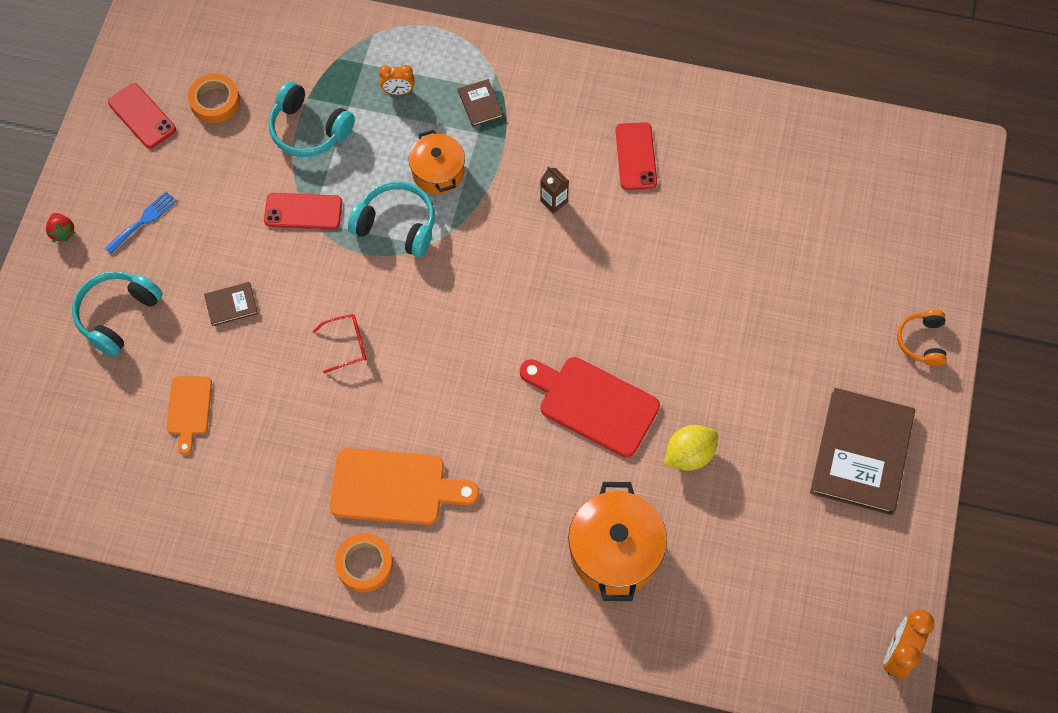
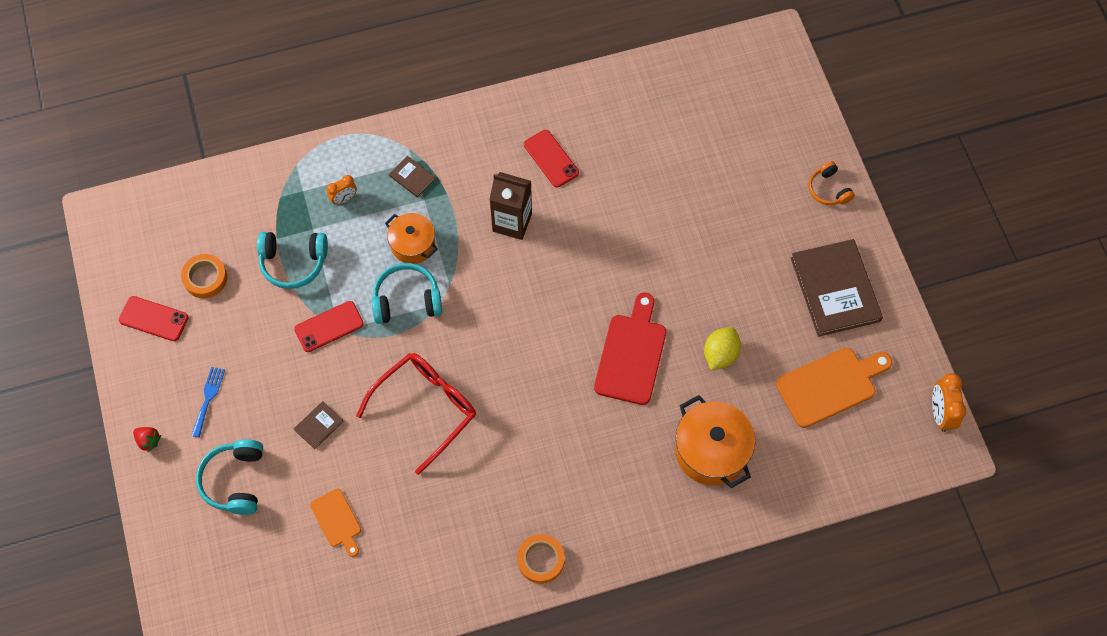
camera: 30 degrees left, 0 degrees up
(347, 345) = (426, 408): red glasses -> red glasses, size x2.17
(394, 487) = (527, 493): orange cutting board -> orange cutting board (830, 385)
(554, 201) = (512, 222): brown carton -> brown carton, size x1.91
(593, 404) = (631, 354): red cutting board -> red cutting board turned 105 degrees clockwise

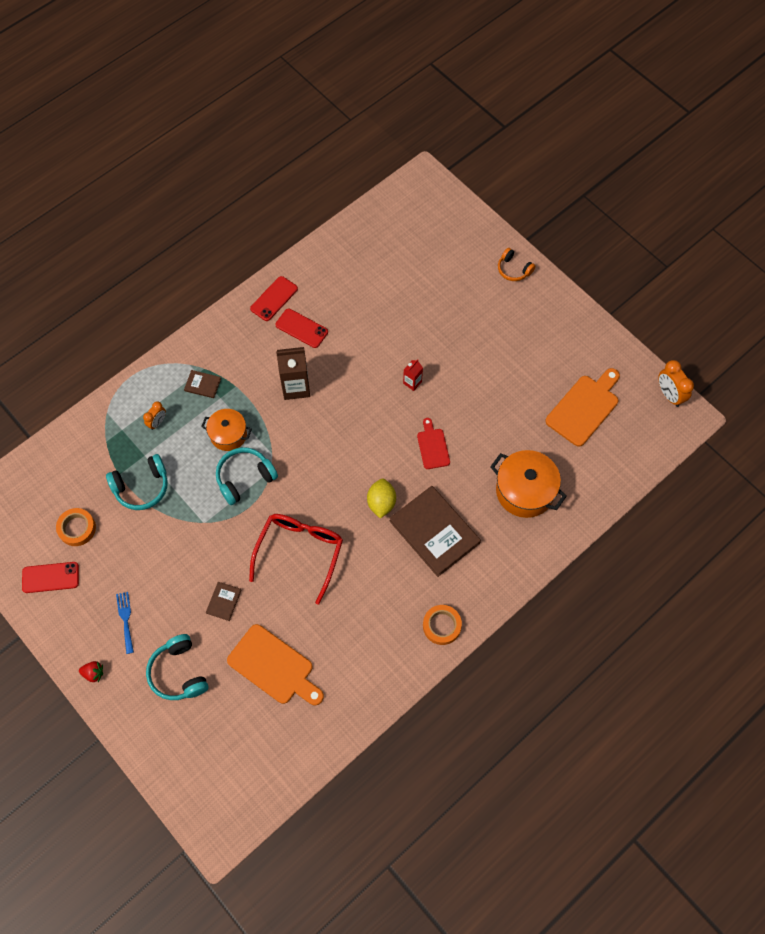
camera: 25 degrees left, 0 degrees up
(329, 326) = (194, 523): red phone -> red phone (274, 299)
(337, 520) = (274, 667): orange cutting board -> orange cutting board, size x1.73
(631, 354) = (433, 446): red cutting board -> red cutting board, size x0.58
(645, 272) = (412, 382): none -> red carton
(720, 354) = (496, 419): yellow lemon -> yellow lemon (381, 503)
(835, 289) = (553, 338): brown book -> brown book (434, 532)

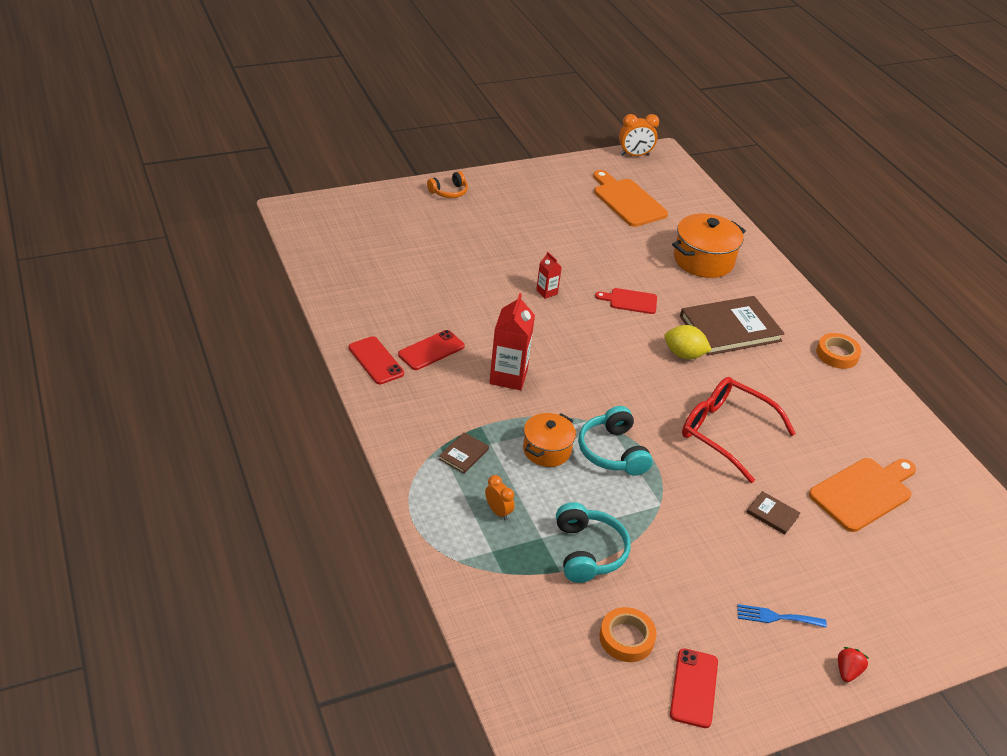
camera: 75 degrees left, 25 degrees down
(178, 672) = (859, 581): turquoise headphones -> none
(296, 387) = (508, 377): brown carton -> red carton

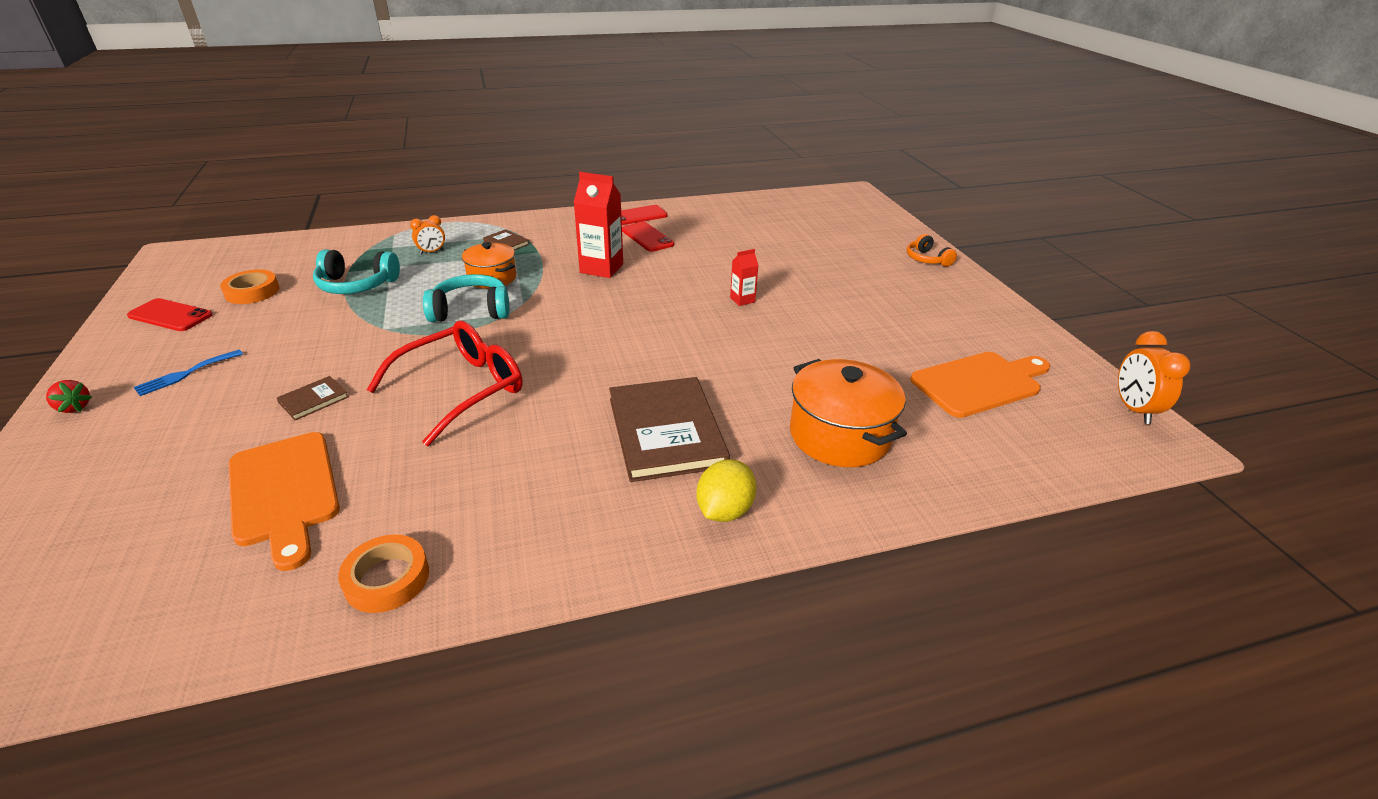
camera: 100 degrees right, 5 degrees down
(630, 301) = (728, 354): red cutting board -> none
(684, 355) = (615, 380): yellow lemon -> yellow lemon (724, 510)
(776, 617) = (185, 374): blue fork -> blue fork turned 150 degrees counterclockwise
(837, 354) = (585, 547): orange tape -> orange tape (387, 579)

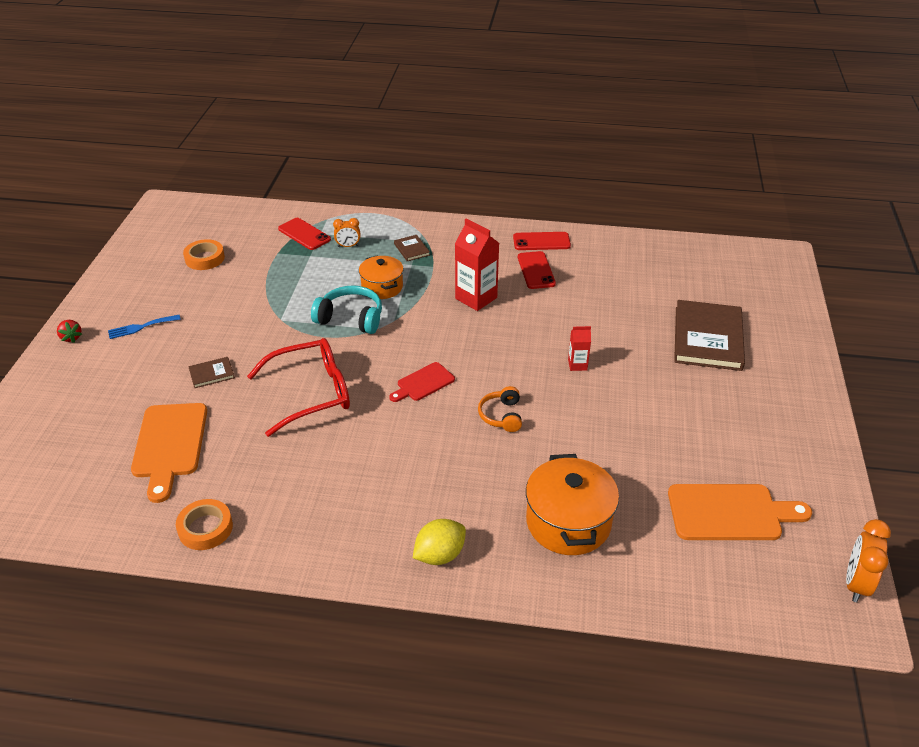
camera: 25 degrees right, 5 degrees up
(170, 315) = (146, 269): red phone -> red phone (304, 234)
(357, 285) = (278, 269): turquoise headphones -> none
(592, 349) = (423, 383): none -> red cutting board
(666, 432) = (436, 476): brown book -> brown book (707, 338)
(927, 259) = (793, 362): orange headphones -> orange headphones (501, 415)

